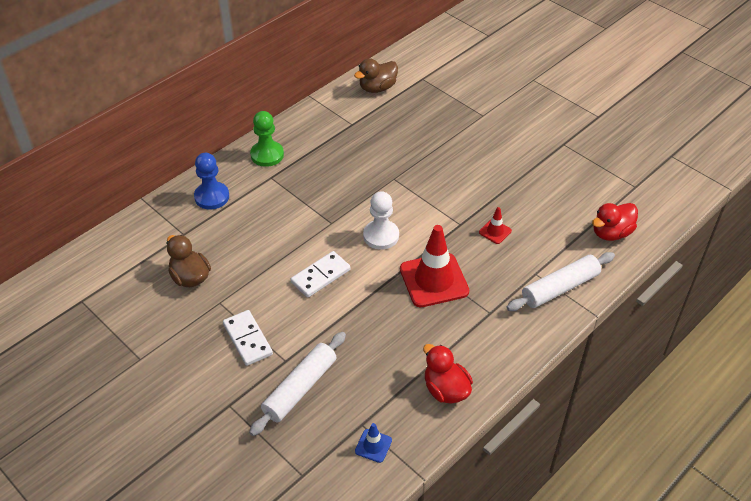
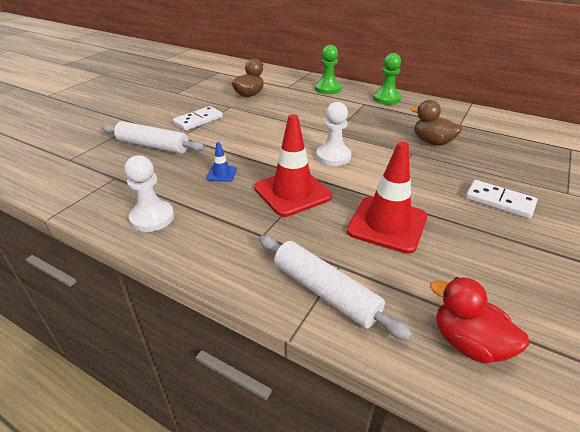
camera: 75 degrees right, 10 degrees down
(212, 197) = (327, 89): blue pawn -> green pawn
(320, 276) = (271, 137): white domino -> white domino (499, 201)
(373, 446) = (91, 186): blue traffic cone -> blue traffic cone (221, 174)
(377, 88) = (522, 128): brown duck -> brown duck (432, 142)
(445, 390) = (152, 218): red duck -> white pawn
(495, 231) = (387, 224): red traffic cone -> red traffic cone, size x2.20

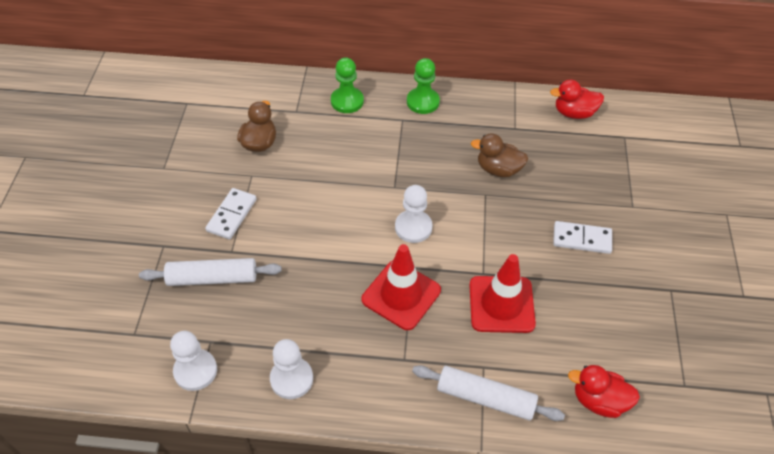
camera: 25 degrees left, 15 degrees up
(86, 190) = (195, 371): none -> white pawn
(221, 174) = (317, 294): blue traffic cone -> none
(521, 127) = (574, 113): none -> red duck

